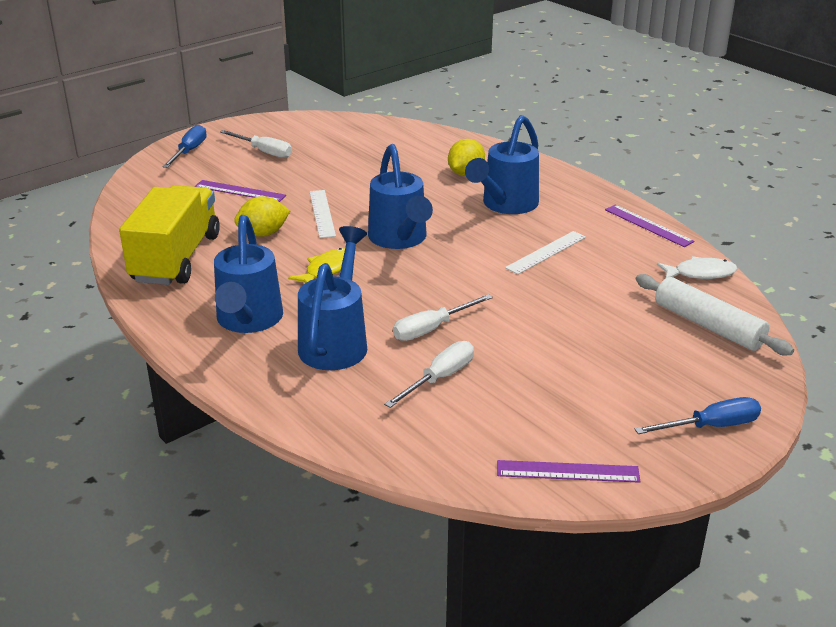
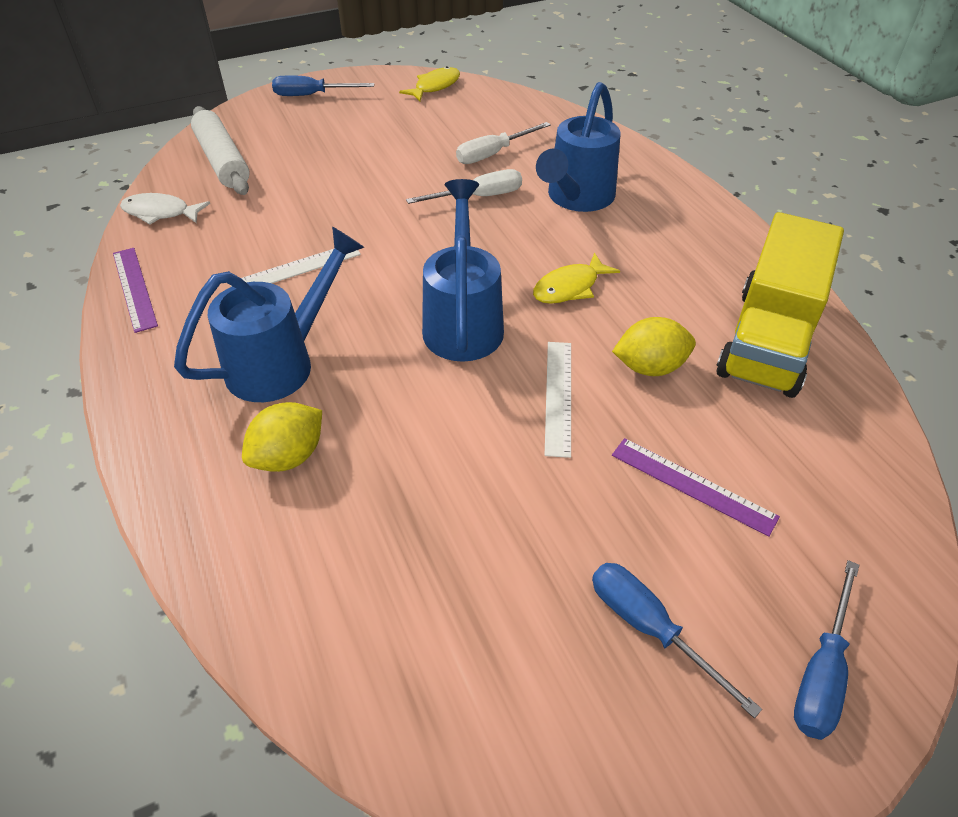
camera: 165 degrees left, 15 degrees up
(248, 322) = (665, 233): blue watering can -> none
(264, 152) = (649, 628): white screwdriver -> blue screwdriver
(567, 471) = (435, 86): purple ruler -> yellow fish

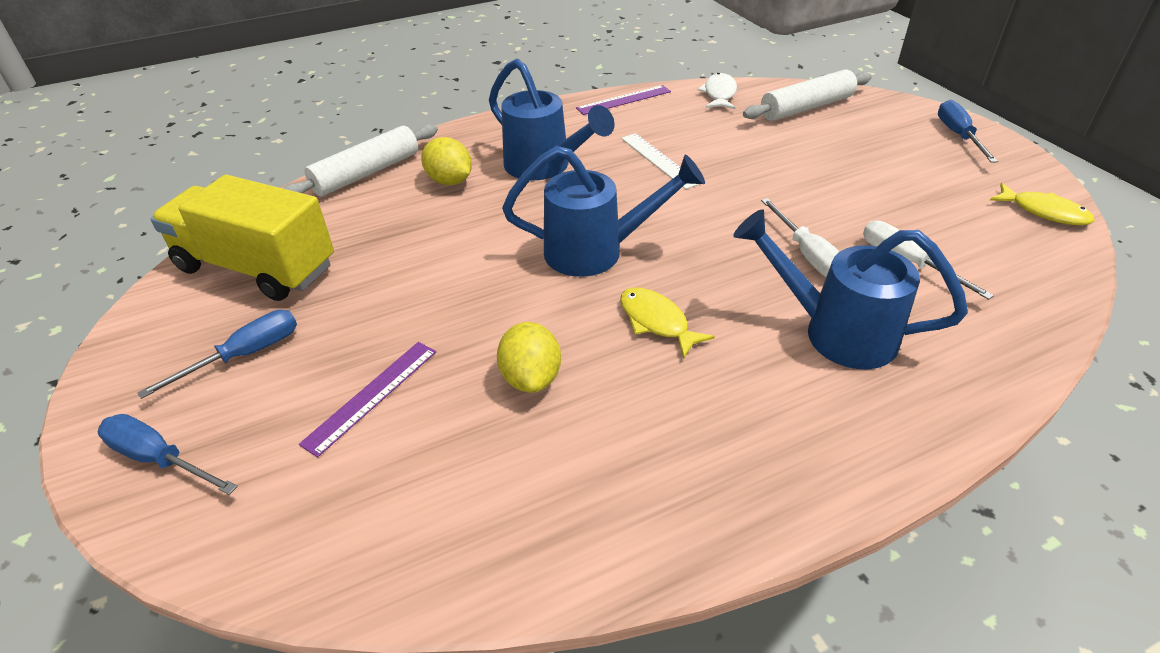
camera: 90 degrees right, 5 degrees down
(235, 565) = (366, 173): none -> white rolling pin
(558, 396) = (495, 310): white ruler -> none
(768, 340) = (575, 495): yellow truck -> yellow truck (257, 267)

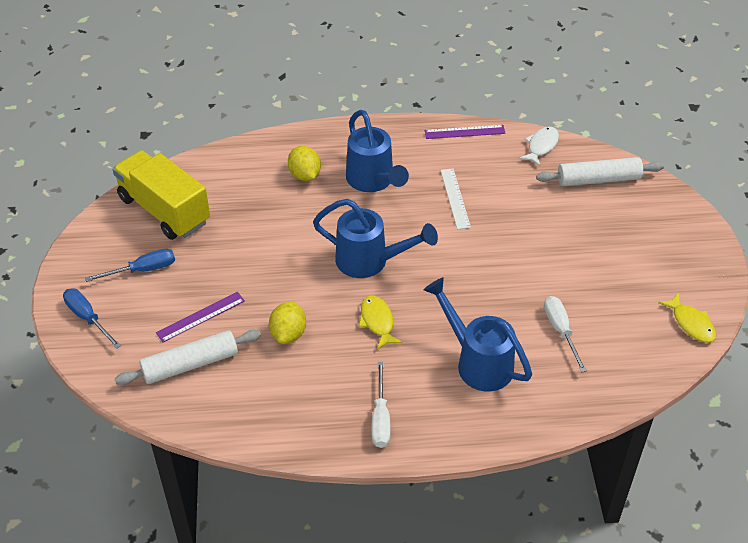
camera: 20 degrees right, 5 degrees up
(366, 173) = (254, 151): white rolling pin -> white rolling pin (190, 364)
(807, 255) = (501, 305): white screwdriver -> white screwdriver (380, 418)
(958, 135) = (692, 240): blue screwdriver -> none

